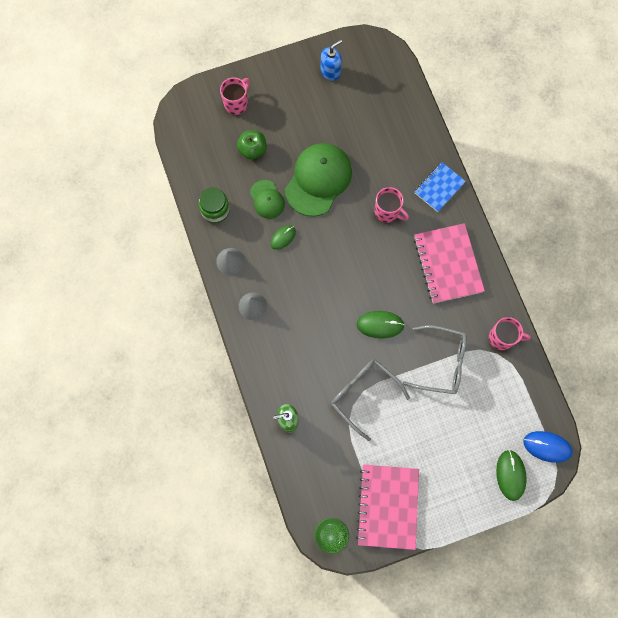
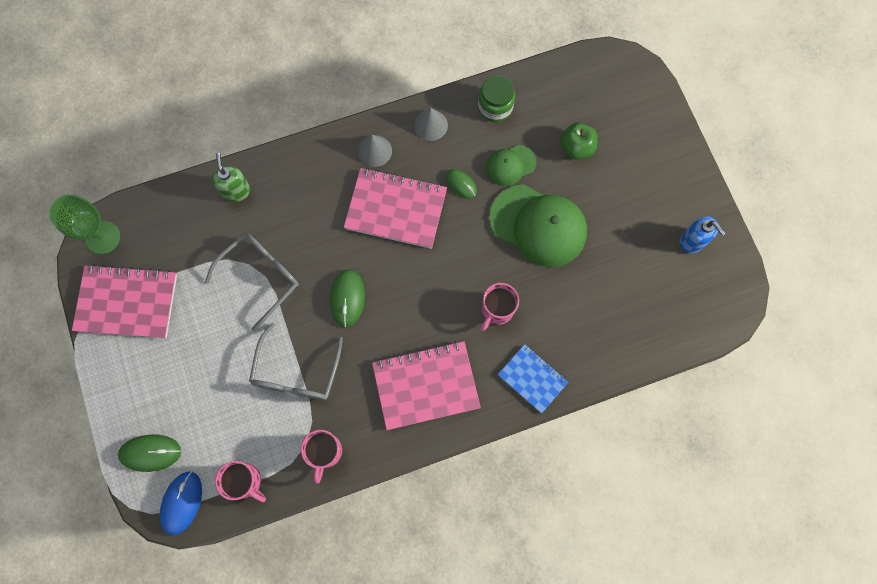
camera: 90 degrees right, 0 degrees up
(236, 103) = (638, 128): pink mug -> pink mug (246, 481)
(304, 288) = (396, 209): none -> pink notebook

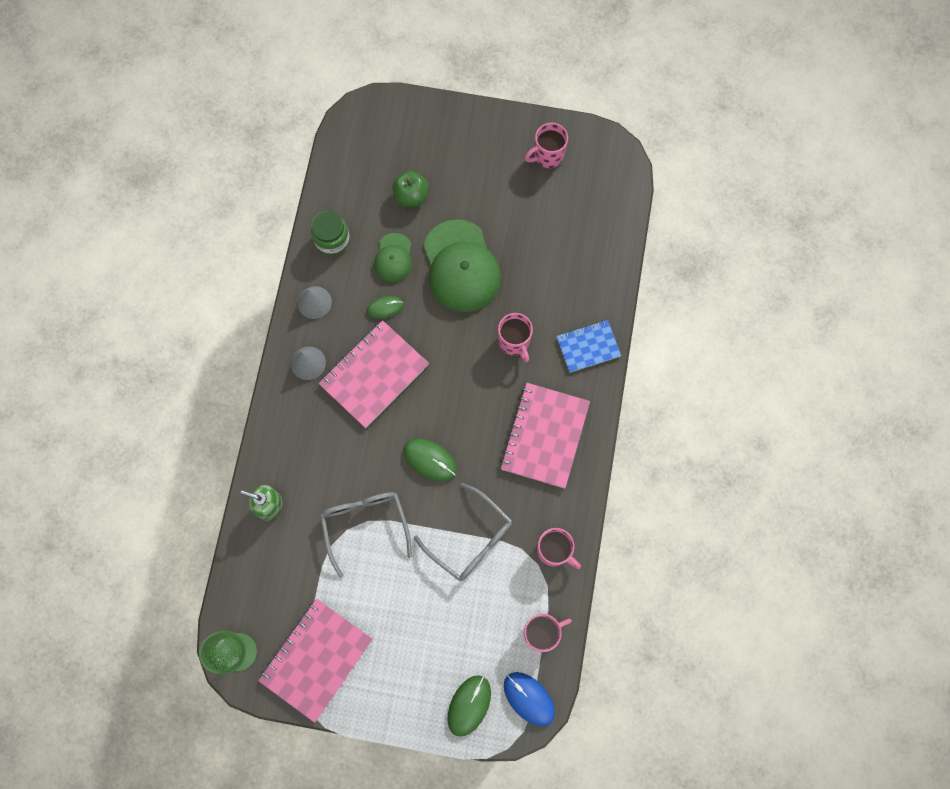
camera: 60 degrees left, 0 degrees up
(538, 226) = (461, 266): green cap -> green cap turned 105 degrees clockwise
(692, 241) = (547, 156): blue soap dispenser -> pink mug

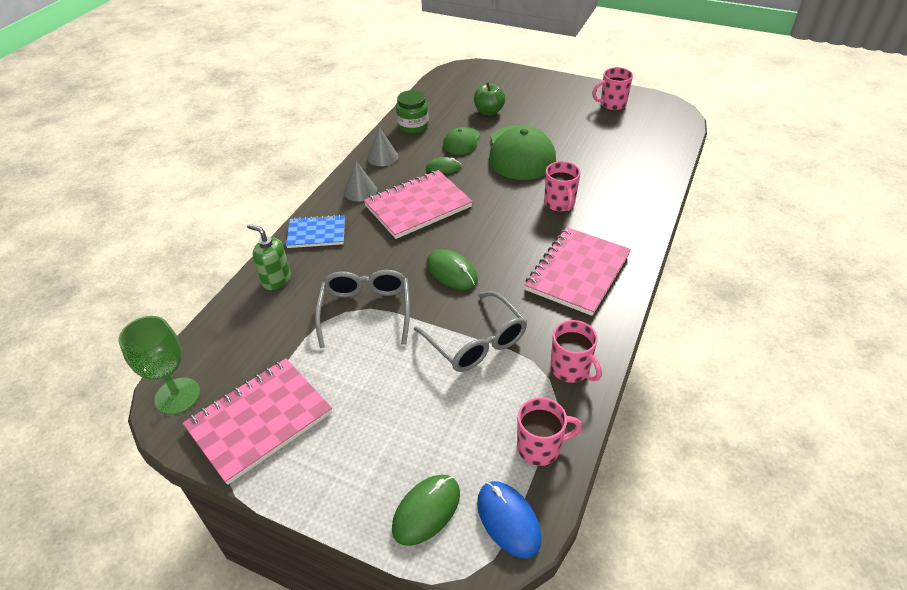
camera: 15 degrees right, 30 degrees down
(588, 346) = (633, 216): blue notebook -> blue notebook (316, 233)

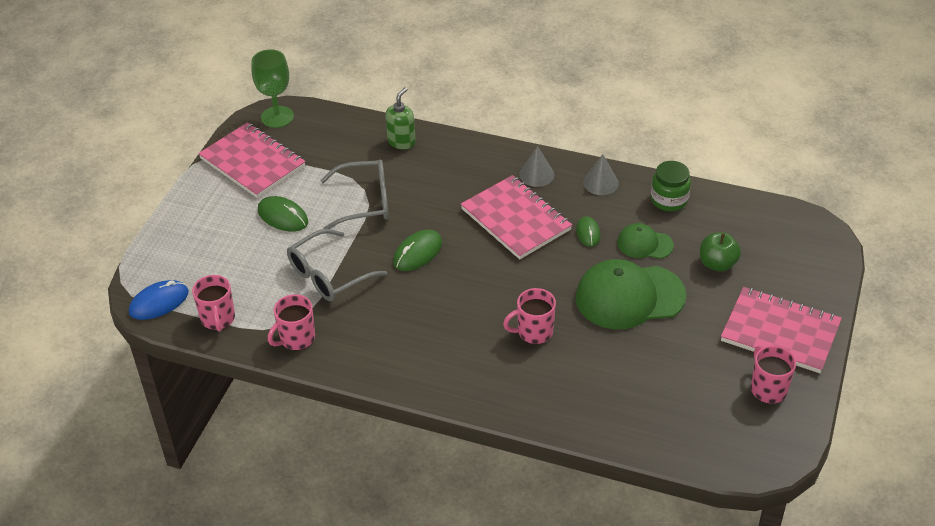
camera: 85 degrees right, 0 degrees up
(316, 233) = (466, 155): blue notebook -> none
(426, 510) = (171, 259): green mouse -> green mouse (283, 216)
(577, 272) = (422, 345): pink notebook -> pink notebook (780, 332)

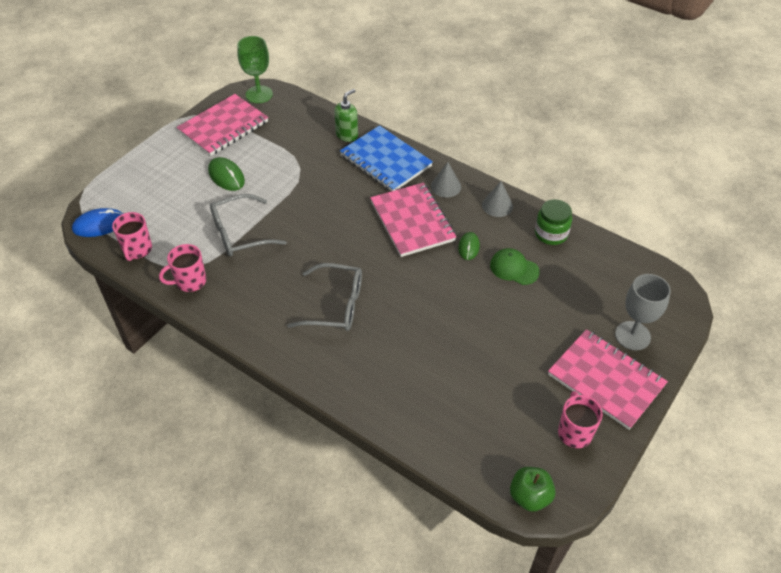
camera: 15 degrees right, 5 degrees up
(253, 162) = (224, 127): pink notebook -> pink notebook turned 75 degrees clockwise
(365, 202) = (296, 179): grey glasses -> grey glasses (336, 305)
(418, 253) = (319, 231): green mouse -> none
(458, 161) = (385, 161): none -> blue notebook
(534, 332) = (386, 325): pink mug -> none
(629, 297) = (482, 313): green cap -> none
(717, 264) = (572, 302): green apple -> green apple (529, 497)
(790, 283) = (632, 335): none -> grey goblet

